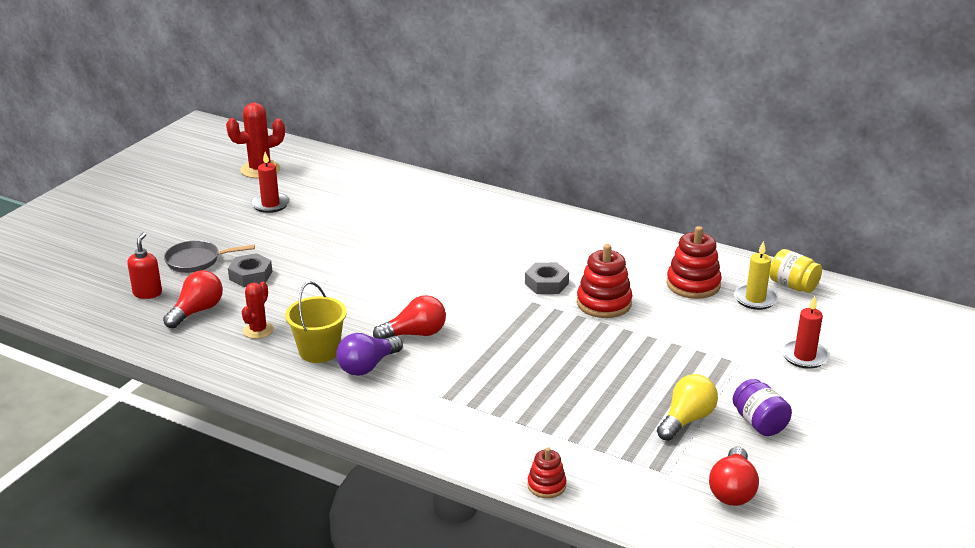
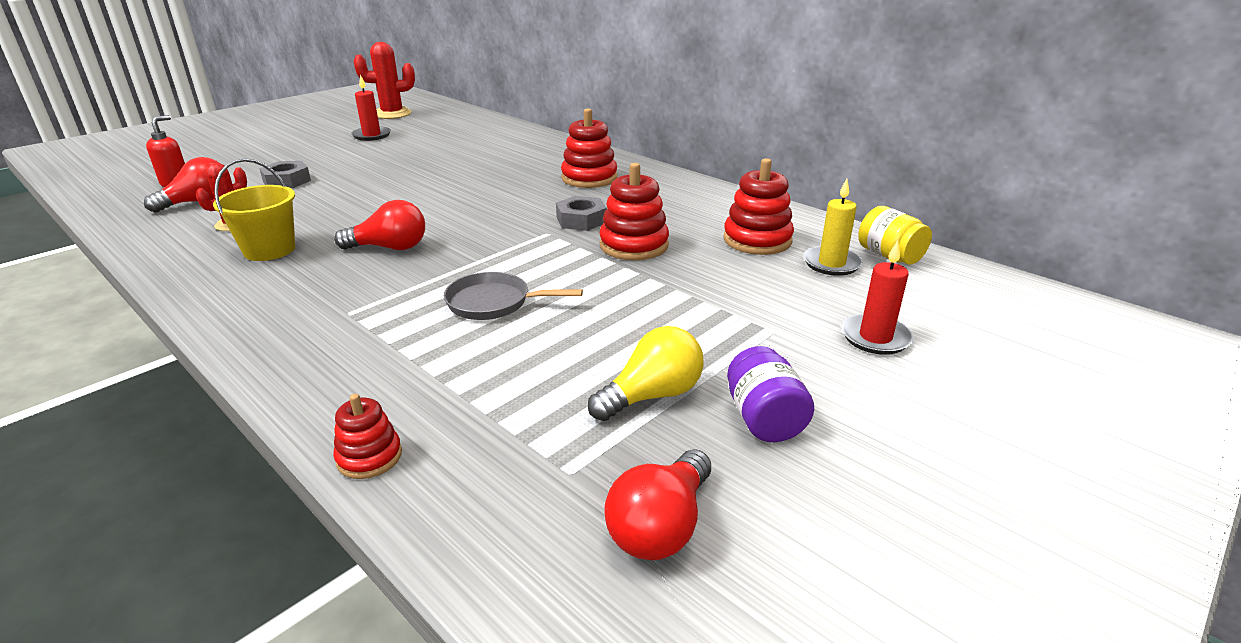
camera: 15 degrees right, 0 degrees up
(196, 261) = (254, 166): grey pan -> grey pan (493, 303)
(367, 366) = (302, 271): purple light bulb -> none
(521, 235) = (589, 178): none -> red stacking toy

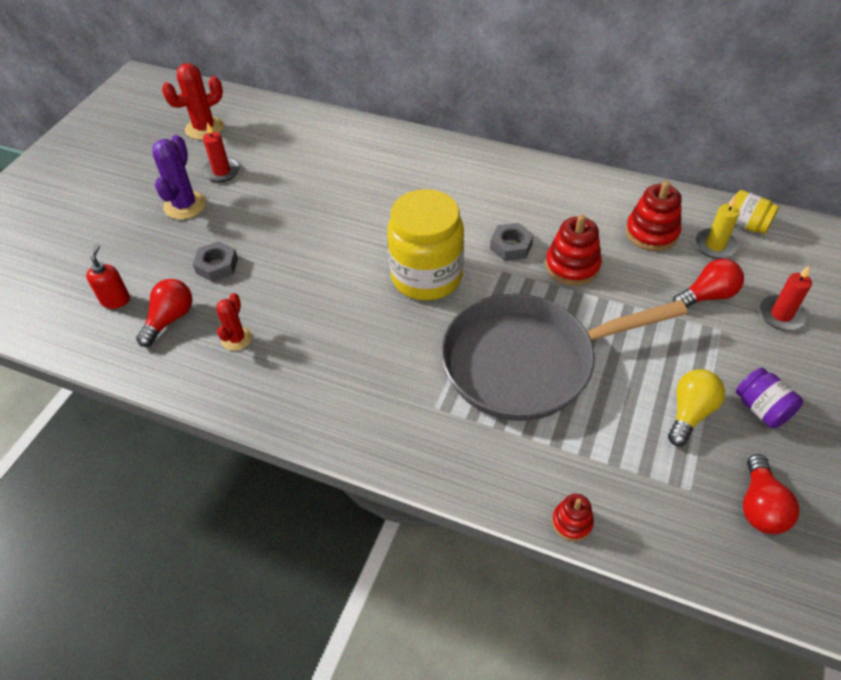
camera: 20 degrees left, 20 degrees up
(269, 250) = (303, 360): yellow bucket -> none
(314, 147) = (185, 205): none -> purple cactus
(389, 248) = (396, 326): red light bulb -> red light bulb (707, 296)
(466, 223) = (426, 277): none -> yellow jar
(493, 303) = (527, 362): grey pan -> grey pan, size x2.41
(589, 178) = (473, 186): red stacking toy -> none

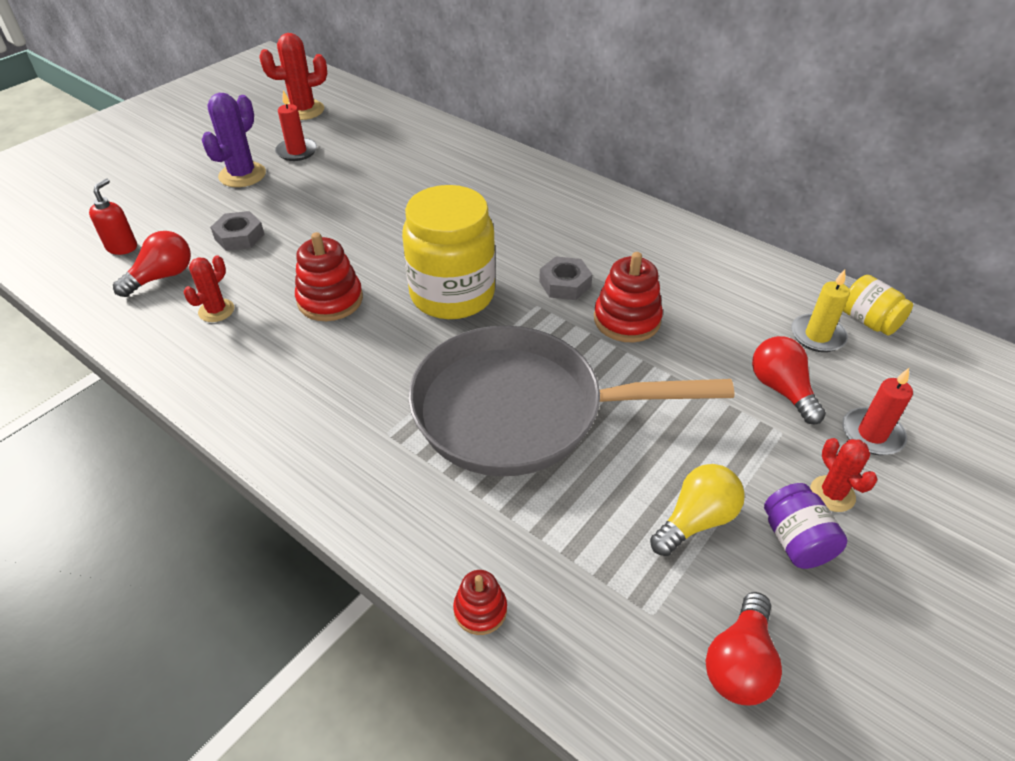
camera: 15 degrees right, 5 degrees down
(651, 233) = (742, 305): red stacking toy -> red stacking toy (330, 300)
(707, 296) = (781, 389): red light bulb -> red light bulb turned 105 degrees counterclockwise
(772, 367) = (832, 494): none -> red cactus

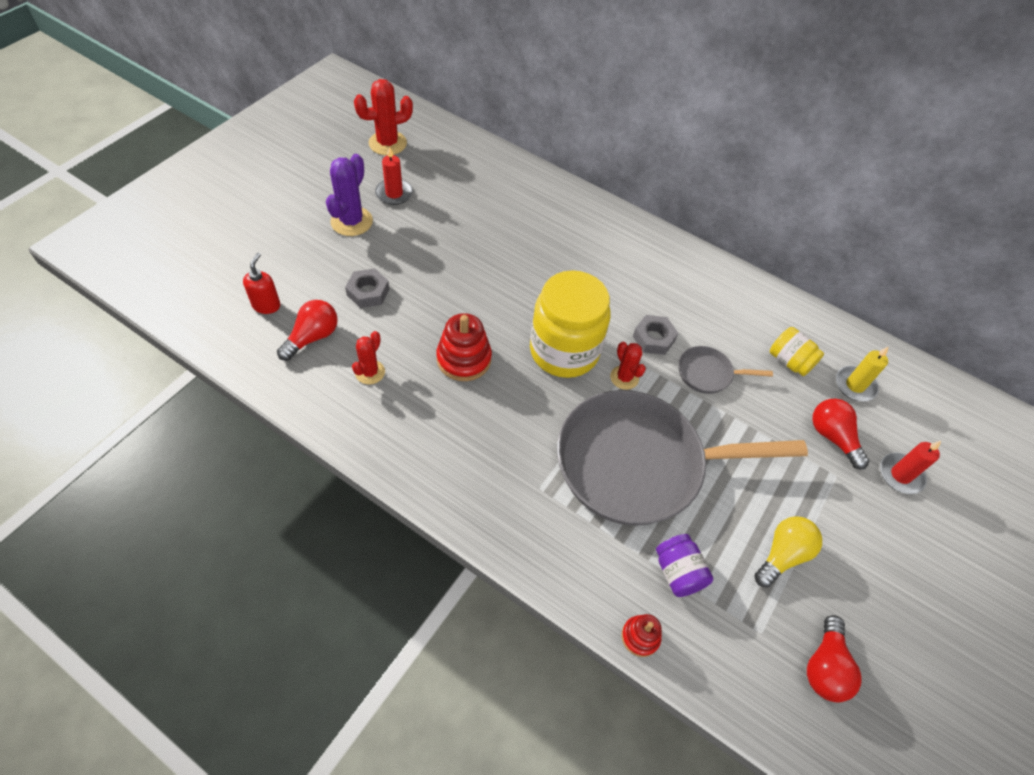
camera: 10 degrees left, 10 degrees up
(627, 320) = (708, 373): red stacking toy -> grey pan
(795, 541) = (853, 568): purple jar -> purple jar (678, 572)
(832, 494) = (876, 528): red cactus -> red cactus (624, 377)
(868, 321) = (892, 370): yellow jar -> yellow jar (789, 361)

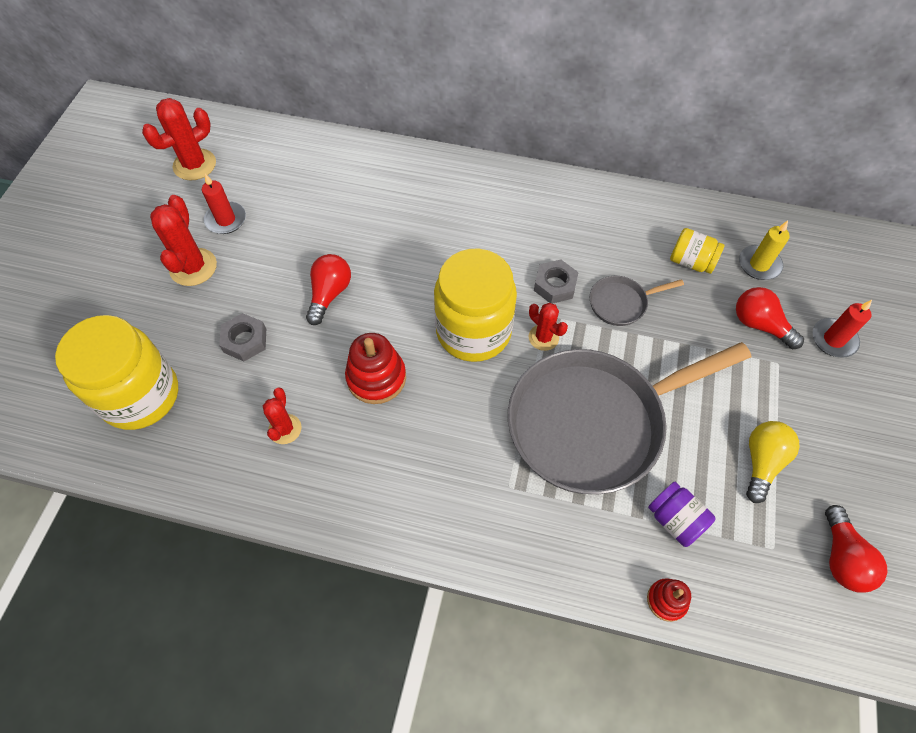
camera: 15 degrees left, 5 degrees up
(266, 305) = (140, 396): red soap dispenser -> yellow jar
(312, 337) = (206, 413): red light bulb -> red light bulb (329, 294)
(351, 221) = (193, 267): purple cactus -> red cactus

